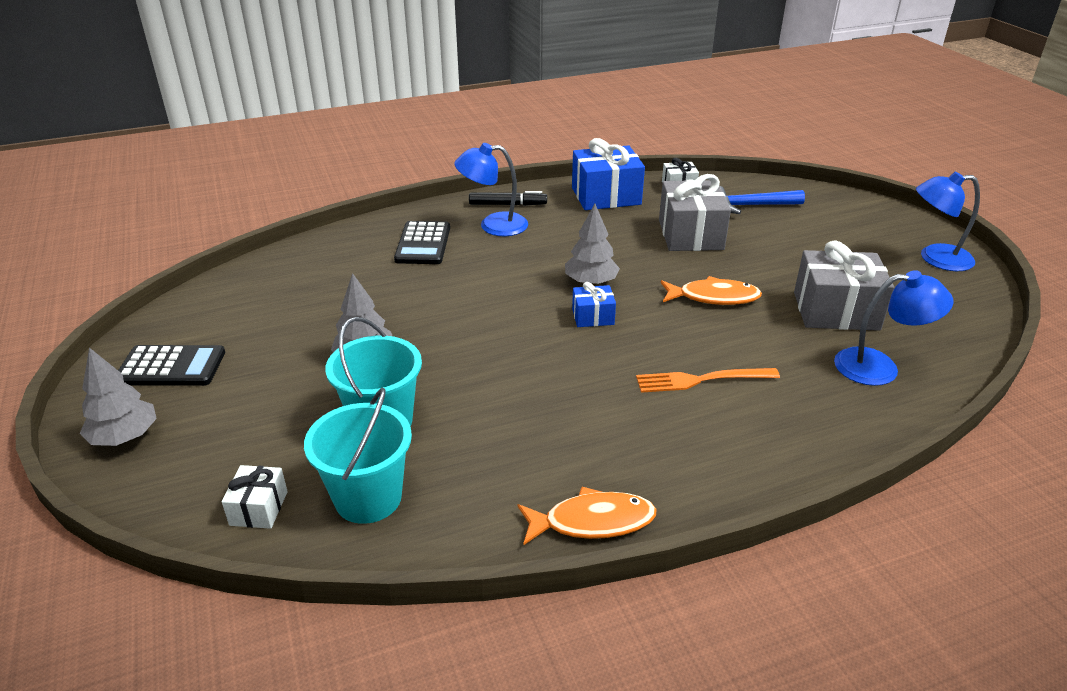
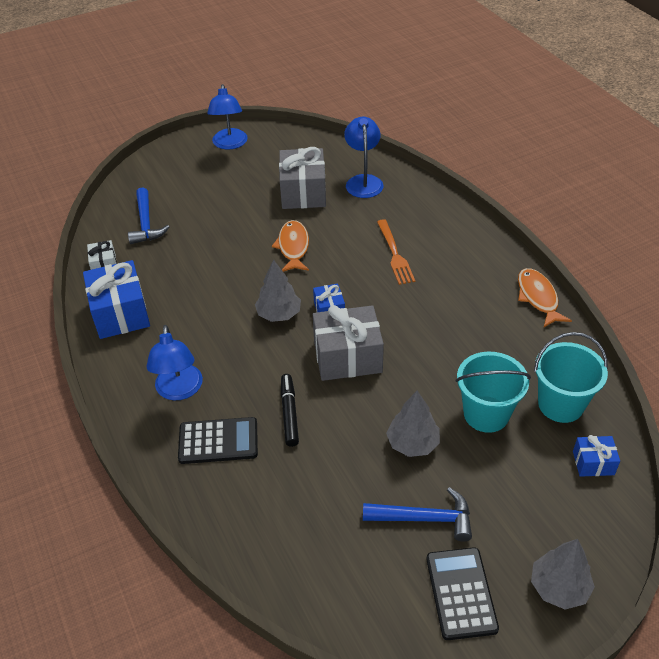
camera: 95 degrees left, 10 degrees up
(259, 508) = (593, 463): white gift -> blue gift
(267, 354) = (424, 518): none -> blue hammer
(507, 204) = (134, 385): black marker -> black marker (289, 413)
(690, 234) = (197, 258): grey gift -> grey gift (347, 357)

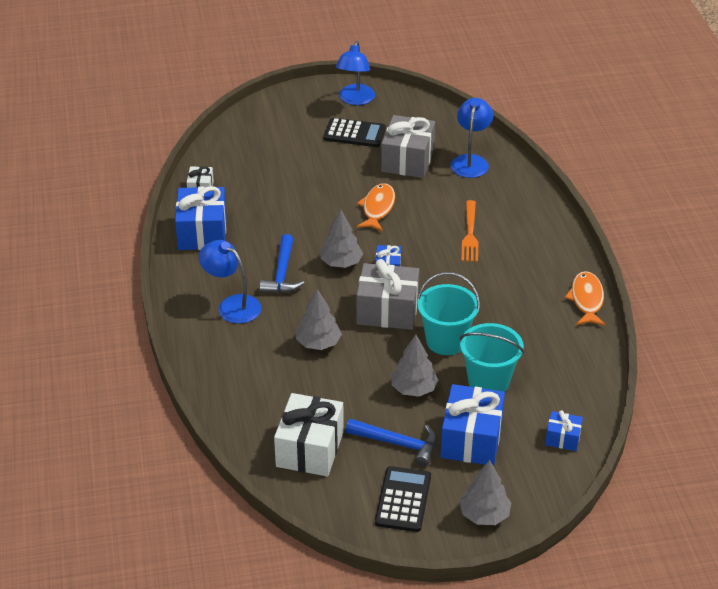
camera: 15 degrees right, 5 degrees down
(146, 223) = (250, 159): blue hammer -> blue hammer (282, 273)
(179, 390) = (232, 305): blue lamp -> blue lamp turned 120 degrees clockwise
(218, 441) = (251, 350): black calculator -> black calculator (354, 133)
(289, 413) = (318, 343): black marker -> grey tree
(329, 553) = (309, 449): none -> white gift
(500, 490) = (471, 439): none -> blue gift
(560, 404) = (559, 389): turquoise bucket -> turquoise bucket (446, 341)

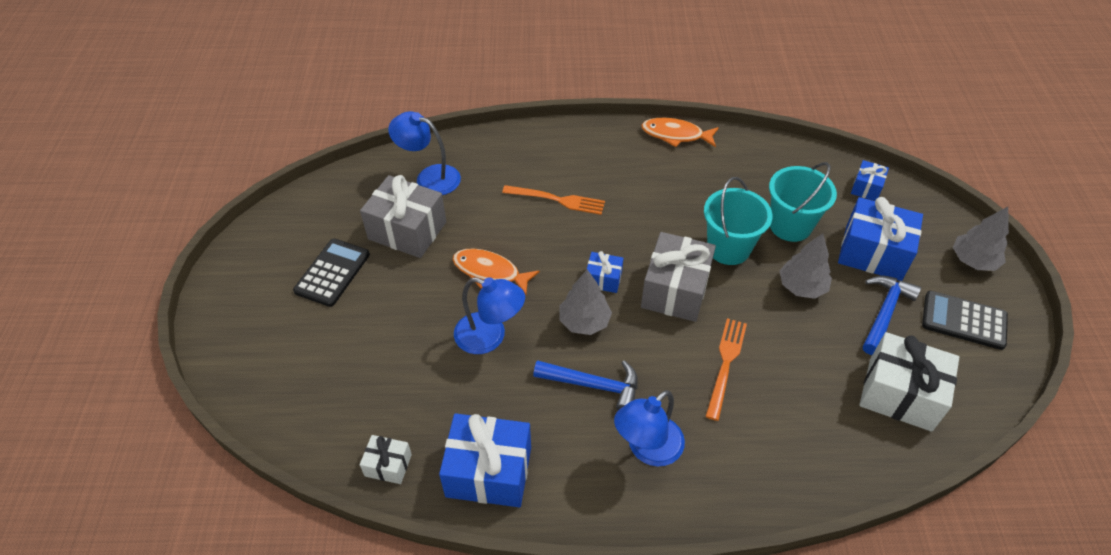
camera: 80 degrees left, 10 degrees up
(318, 343) = (725, 363): grey tree -> orange fork
(355, 100) = (260, 262): blue lamp -> blue lamp (490, 337)

